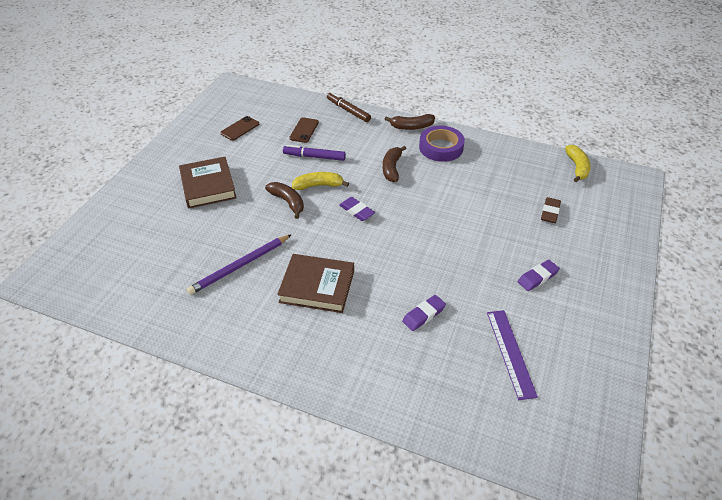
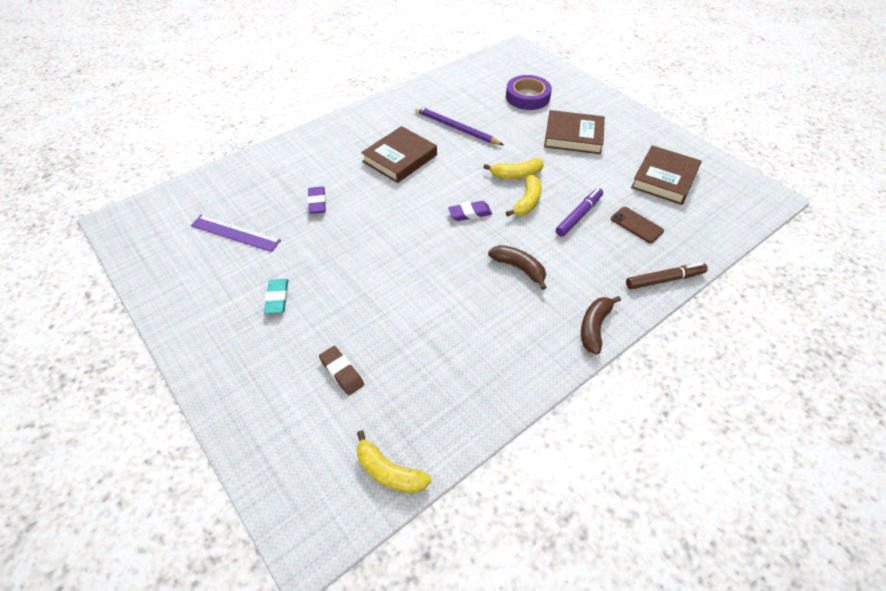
camera: 120 degrees right, 5 degrees up
(240, 128) = (664, 179): brown phone -> brown book
(240, 266) = (456, 128): purple pencil -> purple pencil turned 45 degrees counterclockwise
(288, 202) = (516, 175): brown banana -> yellow banana
(441, 147) = (531, 334): purple tape -> purple tape (527, 97)
(537, 277) = (277, 298): purple eraser -> turquoise eraser

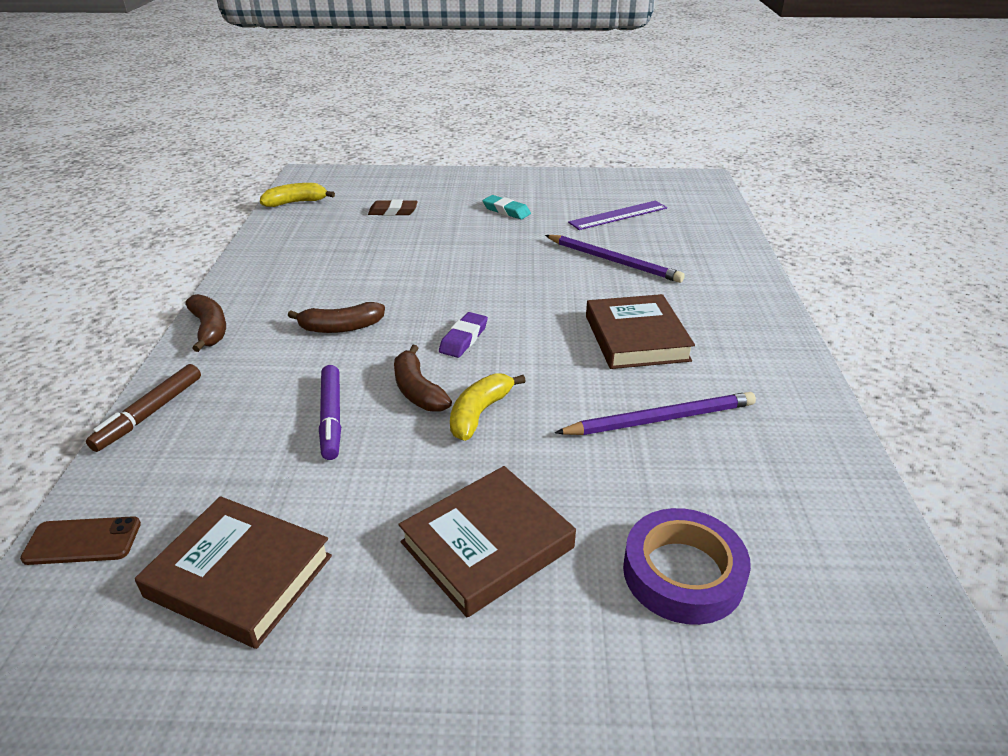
camera: 130 degrees right, 15 degrees down
(317, 202) = (613, 261): purple eraser -> purple pencil
(527, 202) = (418, 390): yellow banana -> brown banana
(636, 225) = (235, 457): brown phone -> brown phone (83, 541)
(664, 179) = (240, 576): brown book -> brown book turned 45 degrees counterclockwise

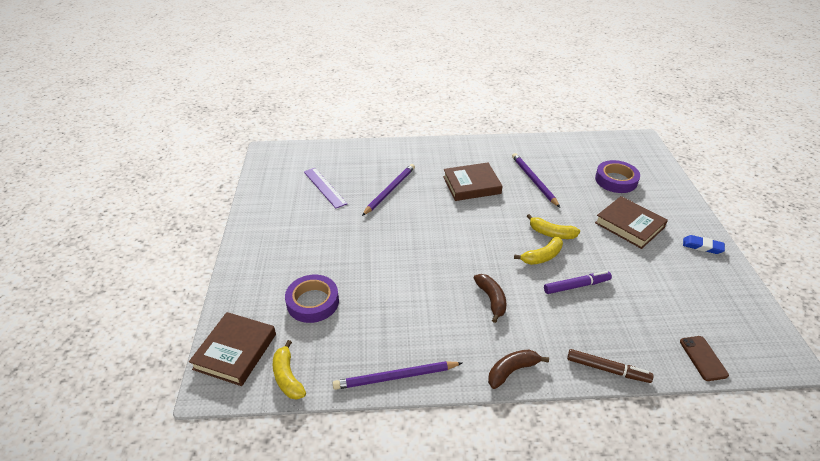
camera: 95 degrees left, 5 degrees up
(240, 576) = (685, 293): brown book -> brown book (235, 351)
(256, 254) = (395, 377): none -> purple pencil
(374, 682) = (702, 246): none -> blue eraser
(393, 212) = (313, 302): brown eraser -> purple tape
(418, 390) = (542, 257): brown banana -> yellow banana
(463, 339) = (489, 244): purple eraser -> none
(506, 211) = (315, 238): turquoise eraser -> none

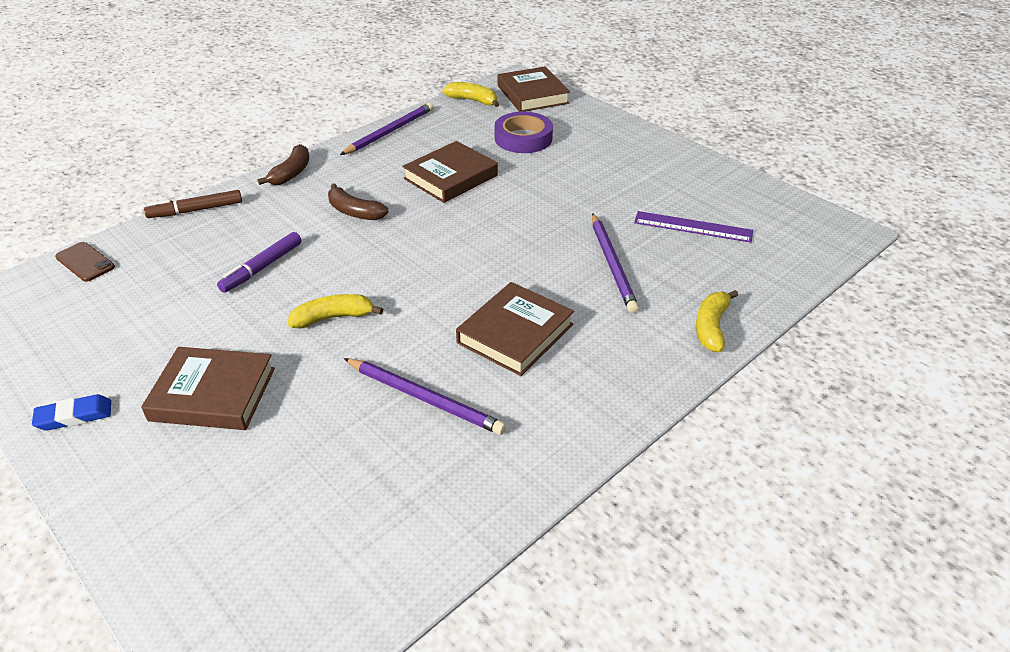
camera: 140 degrees right, 0 degrees up
(402, 294) = (450, 177): none -> brown book
(542, 257) = (327, 280): yellow banana -> yellow banana (711, 327)
(616, 180) = (268, 491): purple tape -> none

